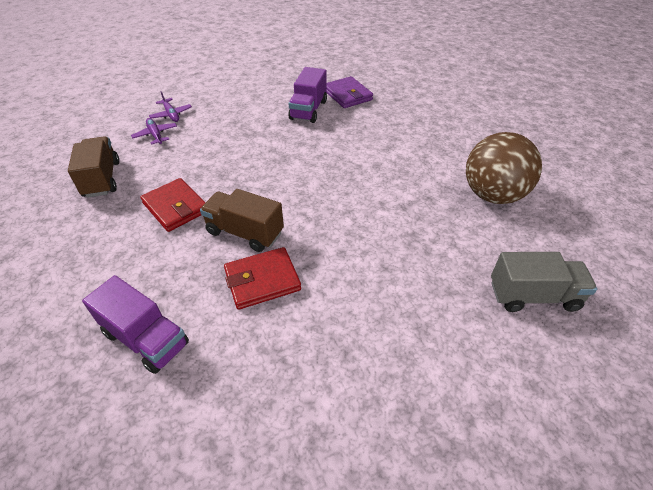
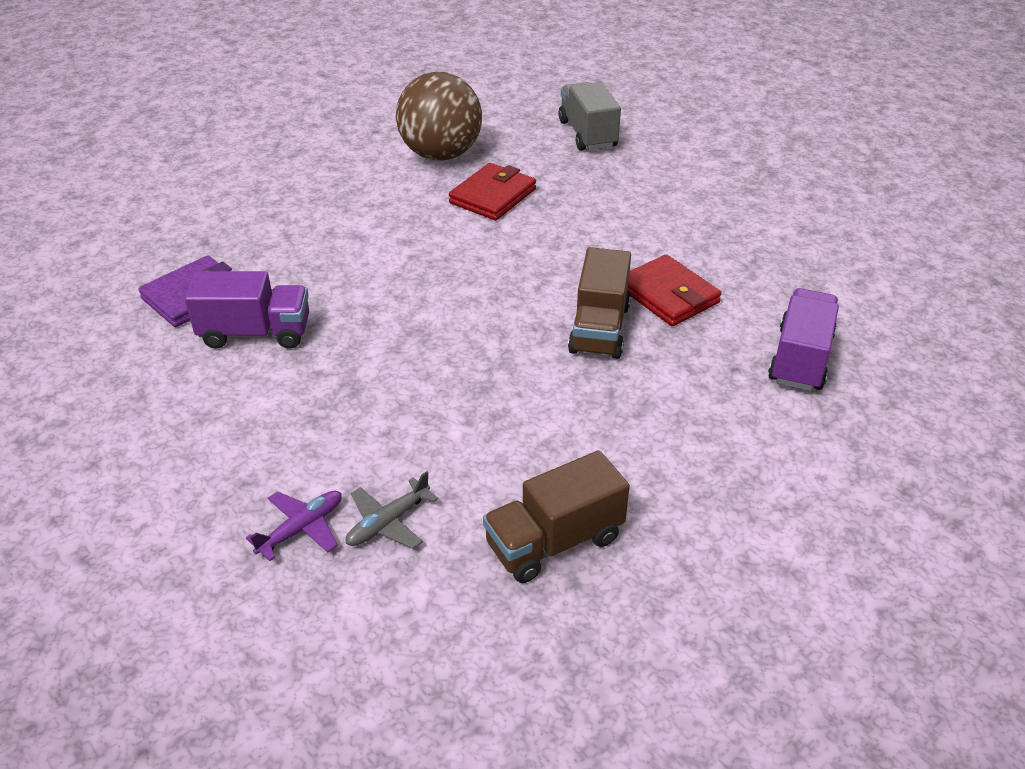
camera: 105 degrees left, 5 degrees down
(155, 135) = (388, 523): purple plane -> grey plane
(175, 207) = (583, 413): red wallet -> red wallet (493, 196)

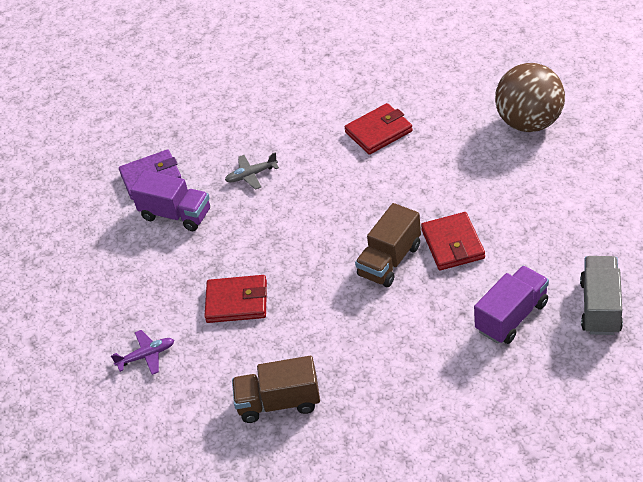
camera: 30 degrees right, 5 degrees up
(388, 523) = (193, 365): grey plane -> grey plane (251, 175)
(410, 422) = (237, 302): none -> red wallet
(441, 154) = (362, 85): brown ball -> brown ball (529, 123)
(587, 134) = (481, 84): grey truck -> grey truck (600, 307)

